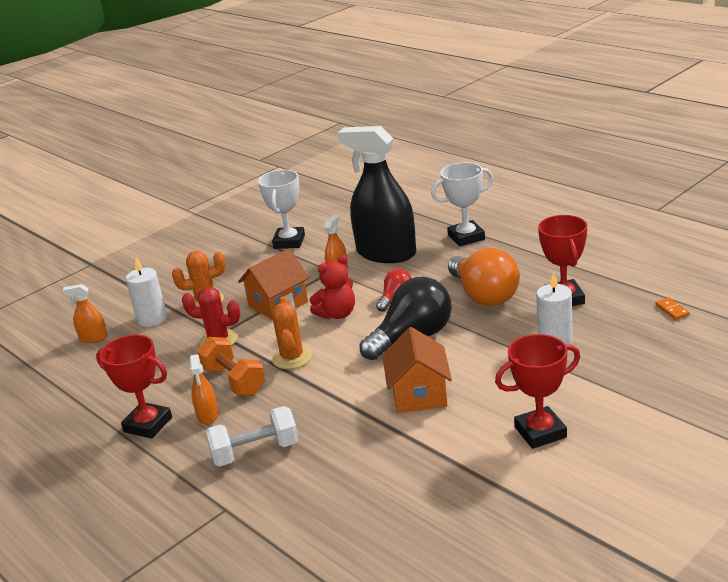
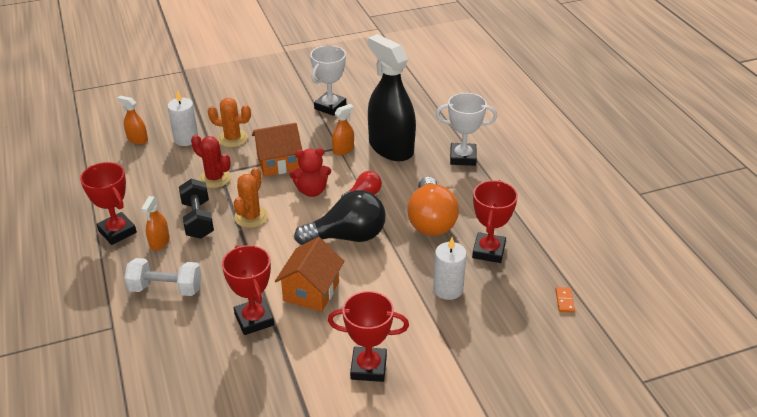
camera: 20 degrees right, 10 degrees up
(234, 381) = (198, 220): orange dumbbell -> black dumbbell
(381, 440) = (254, 319): none -> red trophy

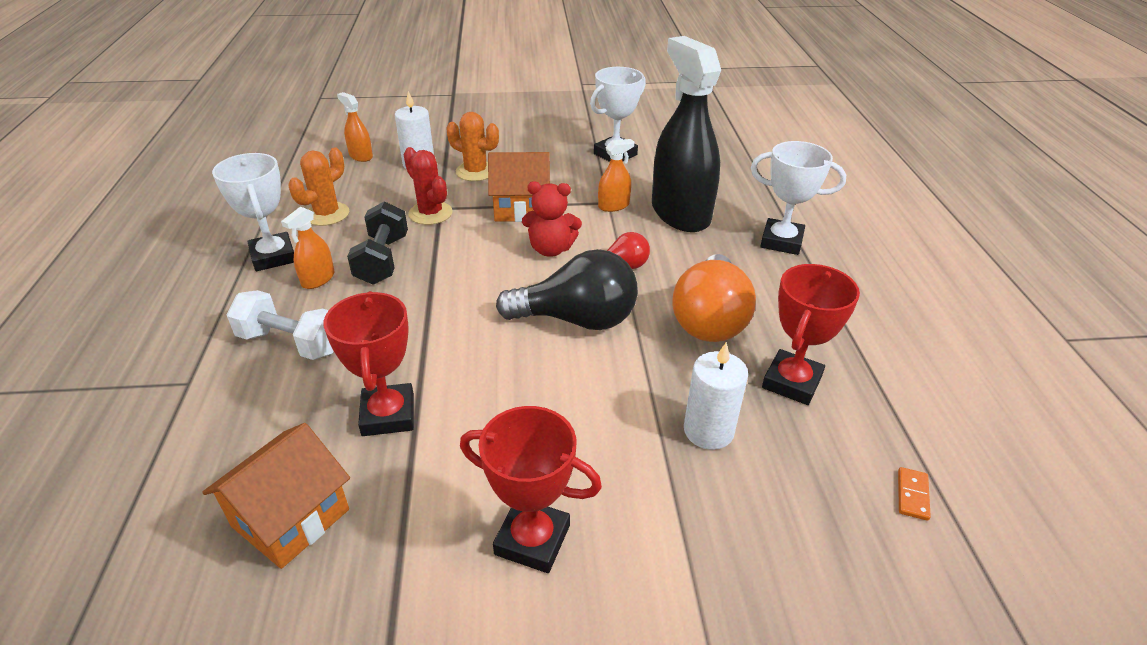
camera: 15 degrees right, 0 degrees up
(117, 232) = (273, 256): red trophy -> white trophy
(251, 217) = (454, 268): orange cactus -> orange cactus (327, 214)
(311, 291) = (492, 389): orange house -> orange house (291, 518)

